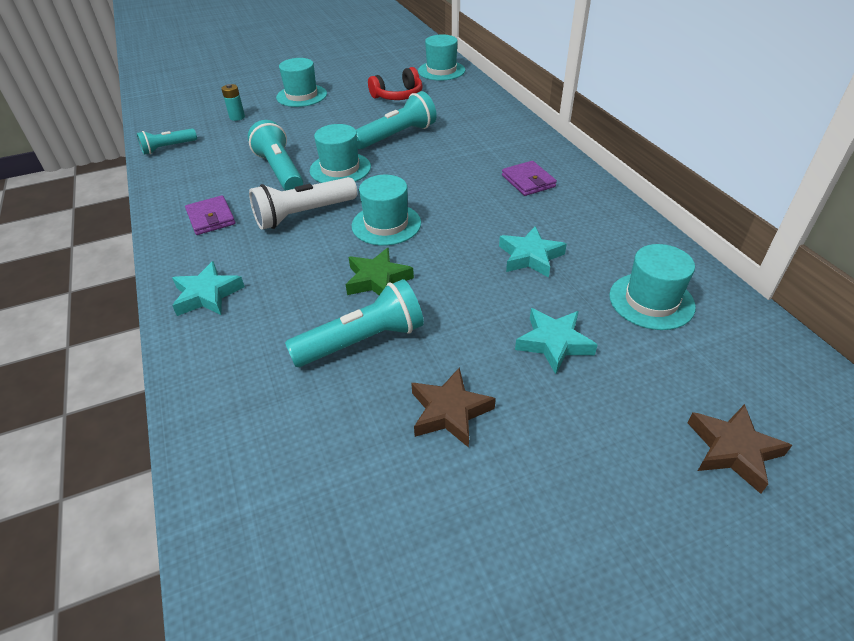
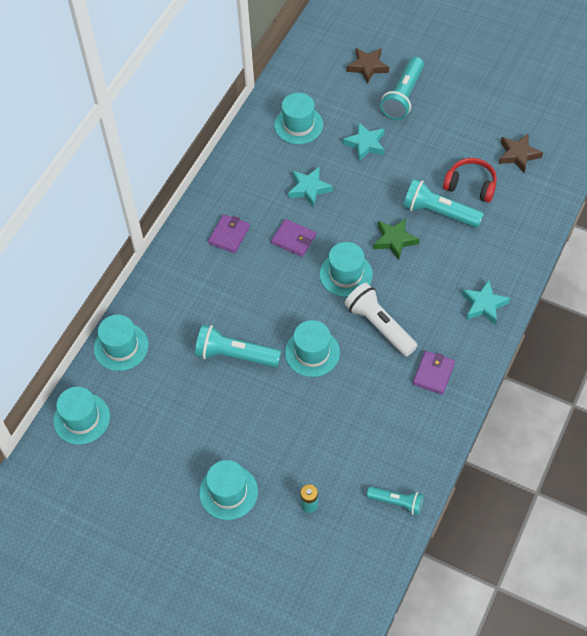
camera: 130 degrees left, 15 degrees up
(280, 171) = (349, 387): turquoise flashlight -> turquoise flashlight (403, 96)
(303, 214) = (379, 326): white flashlight -> white flashlight turned 150 degrees counterclockwise
(398, 96) = (165, 411): red headphones -> red headphones (470, 185)
(449, 412) = (441, 155): brown star -> brown star (518, 155)
(473, 214) = (293, 239): none -> purple wallet
(479, 98) = (121, 347): none -> turquoise hat

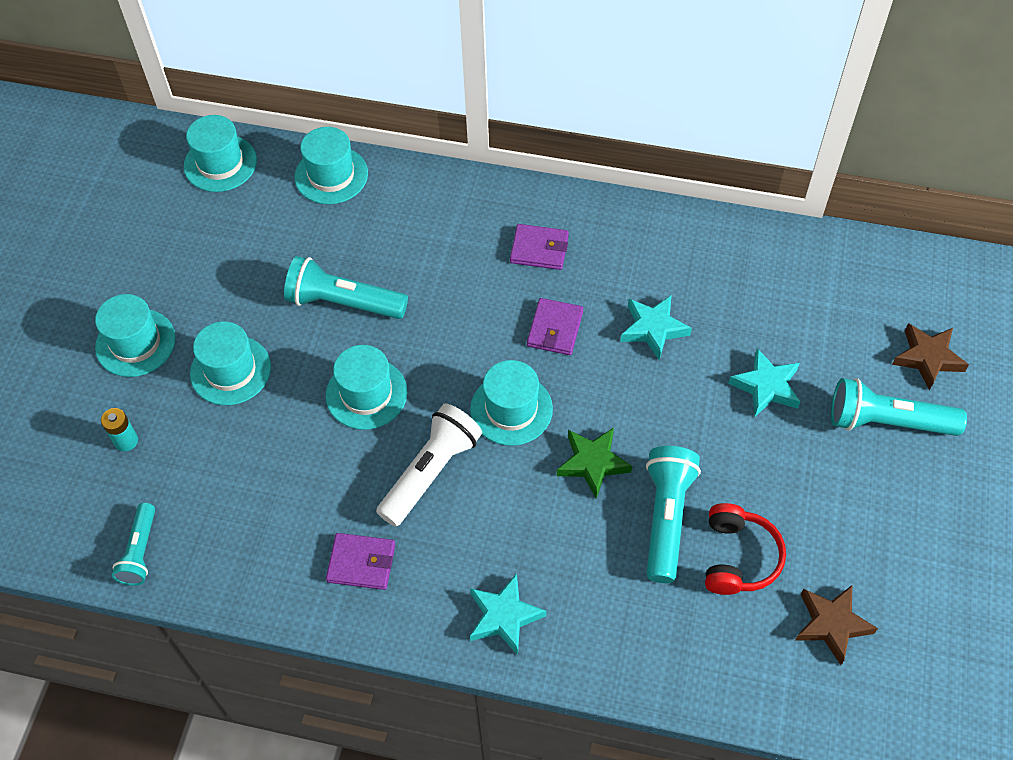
camera: 75 degrees right, 0 degrees up
(235, 355) = (344, 302): turquoise flashlight -> turquoise flashlight turned 75 degrees counterclockwise
(298, 125) = (769, 289): turquoise hat -> turquoise hat (230, 370)

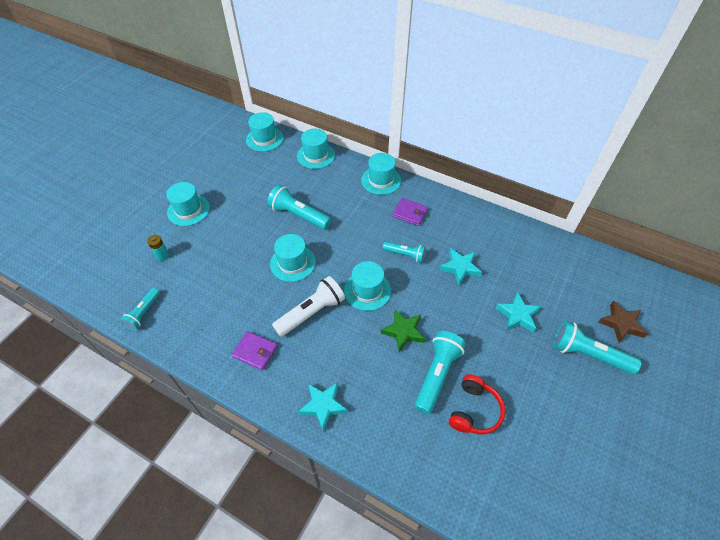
camera: 15 degrees right, 5 degrees down
(230, 370) = (229, 234): turquoise hat -> turquoise hat (381, 180)
(555, 329) = (405, 255): purple wallet -> turquoise flashlight
(831, 624) = (523, 470): brown star -> none

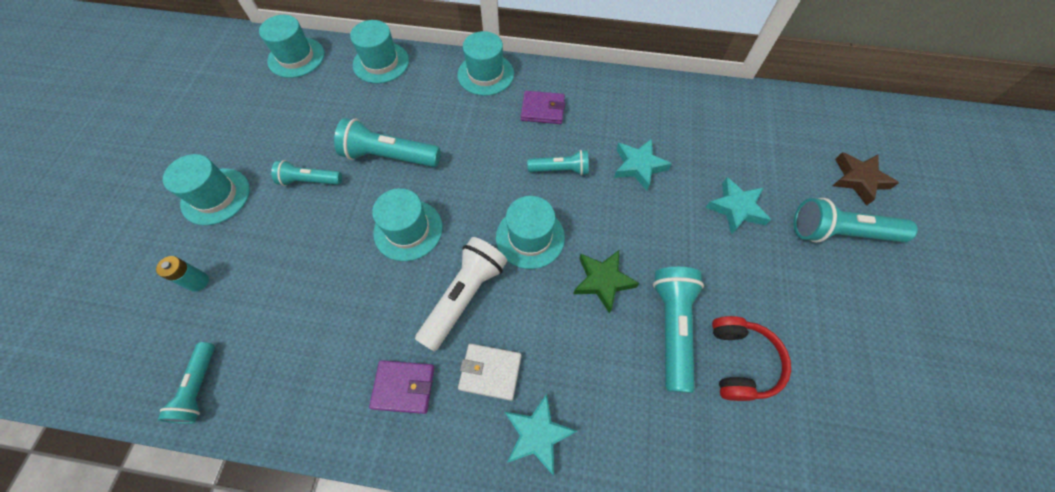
camera: 20 degrees left, 10 degrees up
(245, 216) = (310, 181): none -> turquoise flashlight
(309, 361) = (490, 372): none -> white wallet

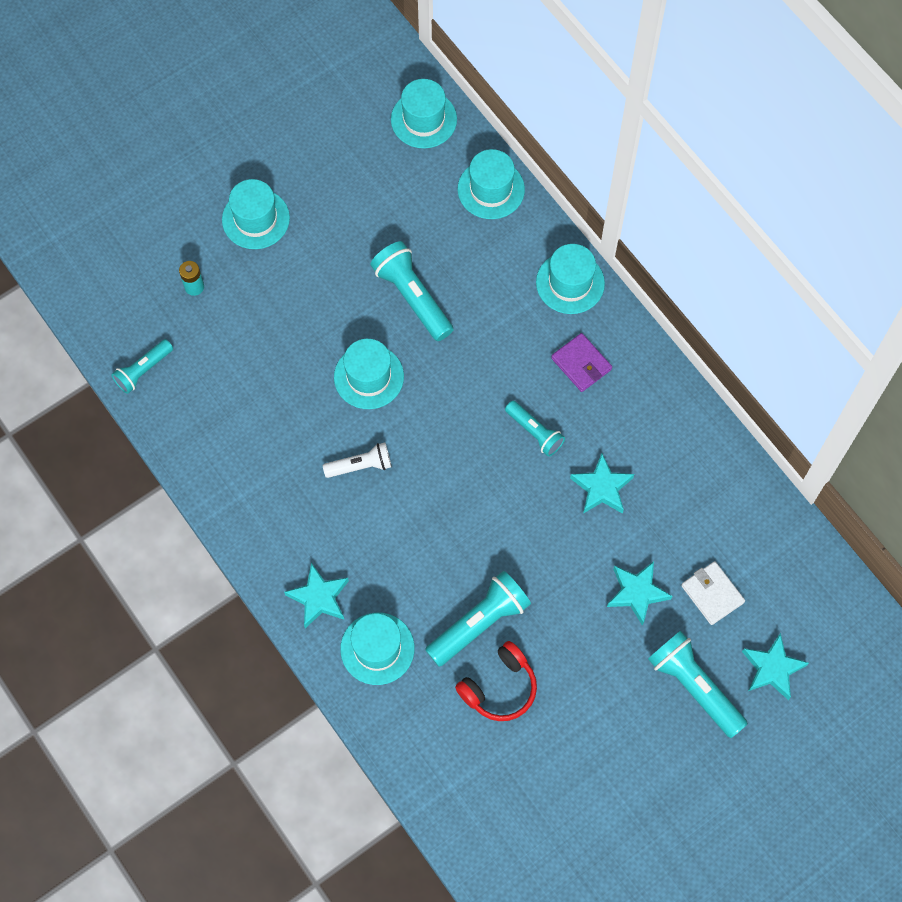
camera: 45 degrees right, 5 degrees up
(310, 181) = (334, 266): turquoise flashlight -> none
(404, 387) = (265, 490): purple wallet -> none
(464, 296) = (360, 466): white flashlight -> white flashlight, size x0.62
(490, 372) = (327, 533): white wallet -> white wallet (712, 594)
(530, 237) = (451, 465): turquoise hat -> turquoise hat (377, 648)
(603, 281) = (468, 547): green star -> none
(858, 180) = (772, 668): brown star -> turquoise star

